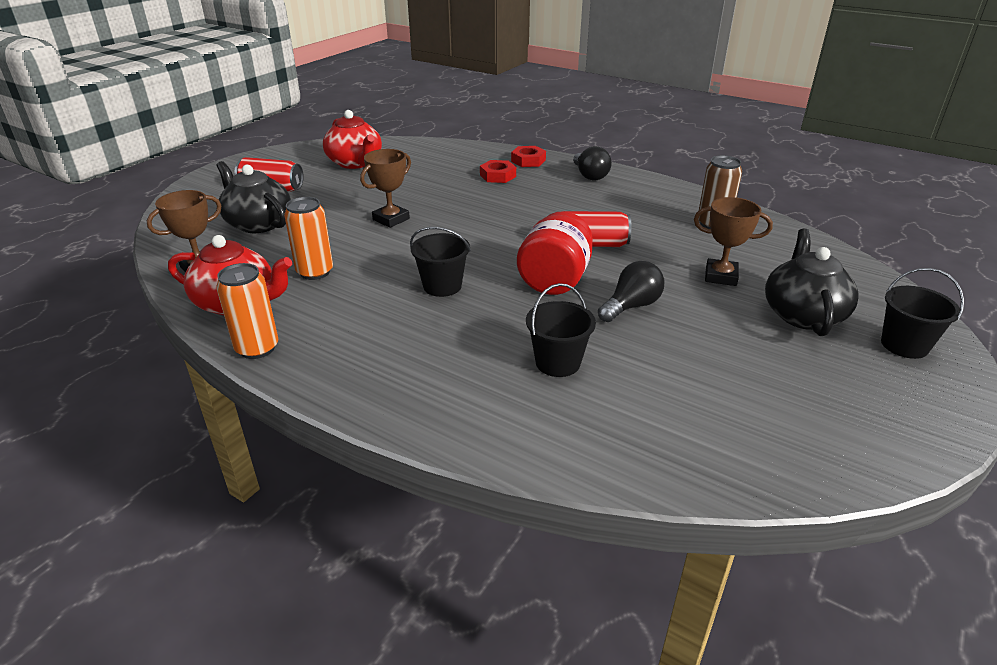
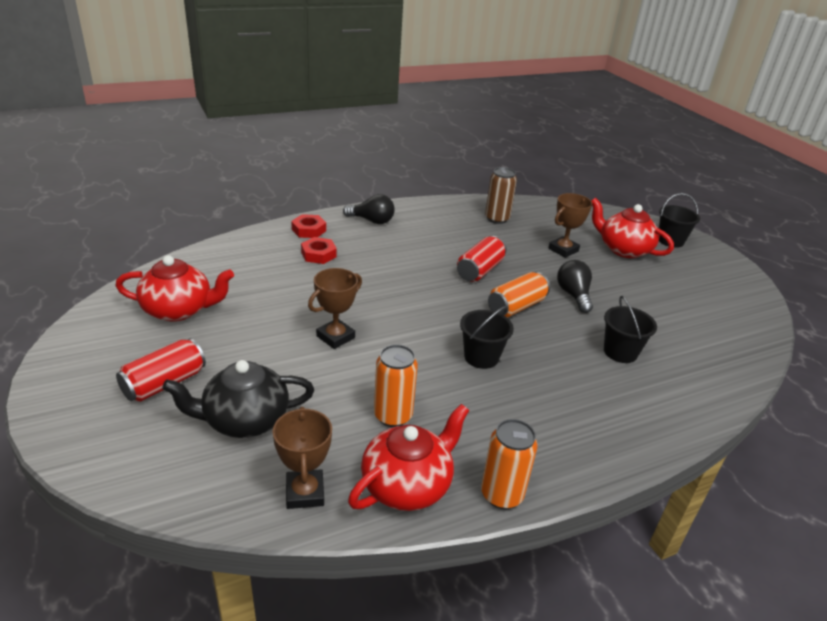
camera: 60 degrees left, 0 degrees up
(391, 219) = (335, 337): brown trophy -> brown trophy turned 60 degrees clockwise
(554, 280) = (516, 307): red jar -> orange can
(802, 314) = (623, 249): black teapot -> red teapot

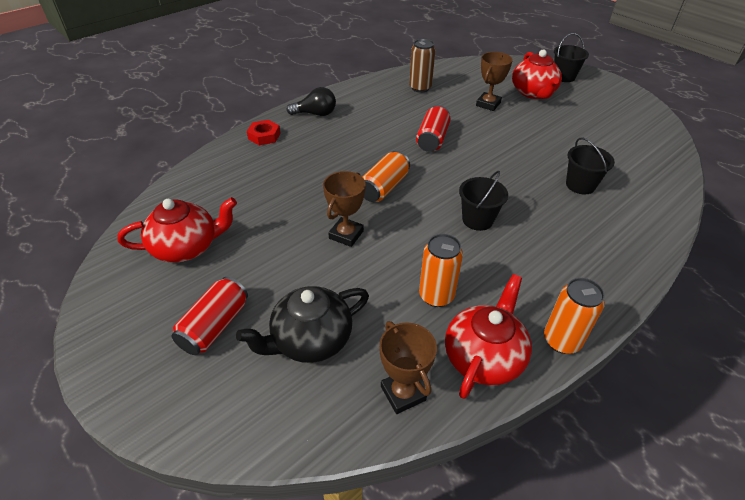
camera: 15 degrees left, 10 degrees up
(318, 254) = (286, 158): red nut -> none
(516, 307) = (480, 165): orange can -> orange can (384, 187)
(573, 295) = (518, 143): black light bulb -> none
(623, 249) = (533, 93): red teapot -> red teapot turned 120 degrees counterclockwise

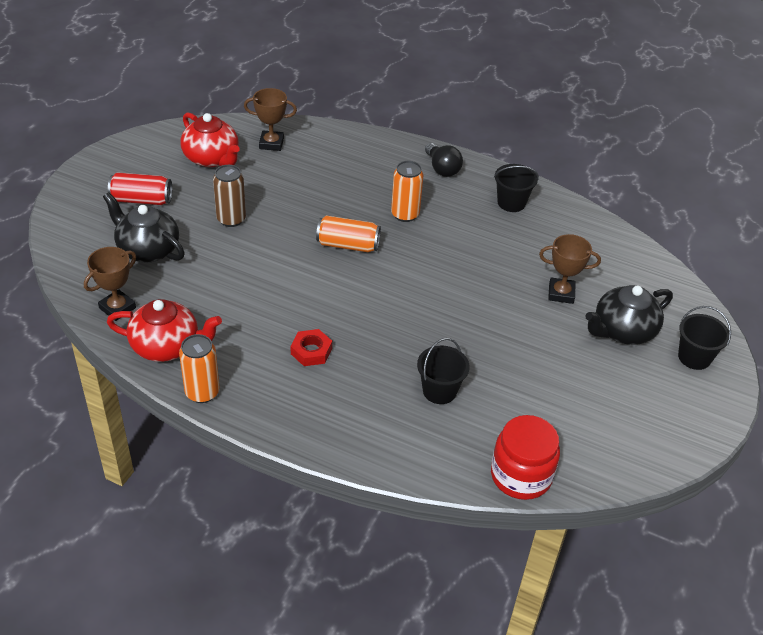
camera: 65 degrees right, 0 degrees up
(264, 136) = (381, 148): red nut -> red nut (311, 351)
(346, 235) = (269, 238): brown trophy -> brown trophy (271, 143)
(420, 88) = (555, 230): brown can -> brown can (231, 219)
(432, 139) = (452, 261): red can -> none
(436, 296) = (221, 307): orange can -> orange can (405, 214)
(477, 220) = (334, 317): black bucket -> black bucket (511, 203)
(533, 93) = (622, 331): red teapot -> black teapot
(671, 171) = (521, 476): none -> red jar

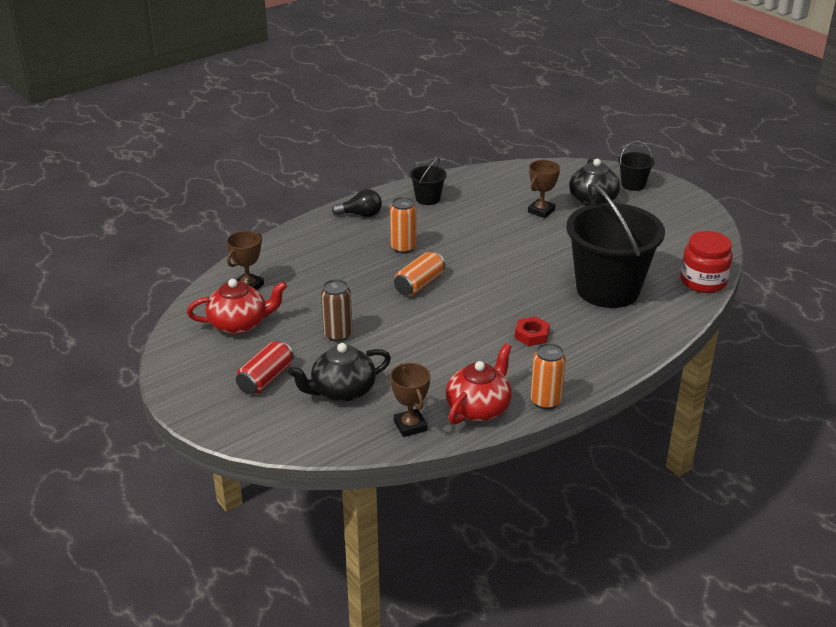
camera: 60 degrees left, 10 degrees down
(439, 391) = (607, 289): black bucket -> black bucket, size x2.29

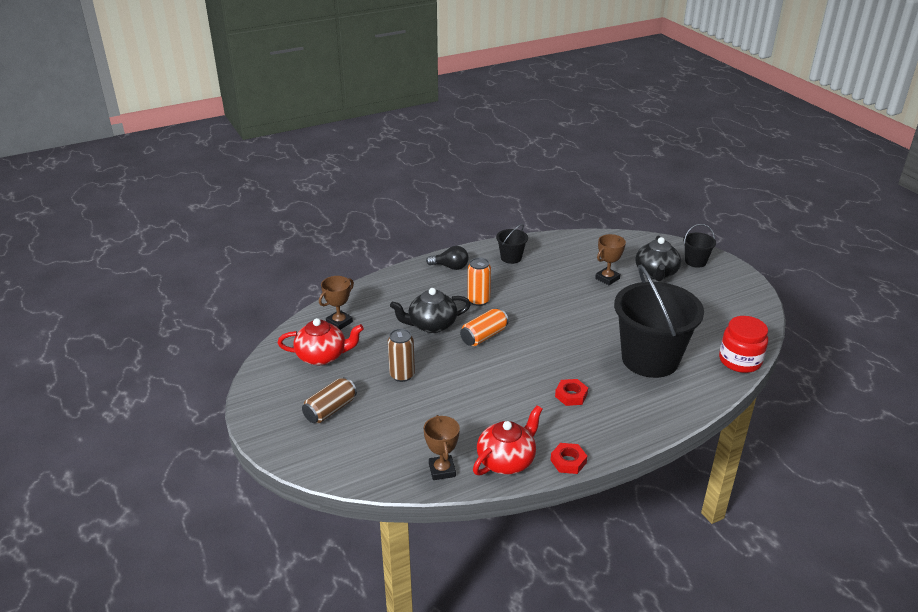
camera: 10 degrees right, 0 degrees up
(266, 379) = (330, 410): red can -> brown can
(342, 391) = (391, 429): black teapot -> black teapot (431, 325)
(545, 401) = (568, 461): orange can -> red nut

